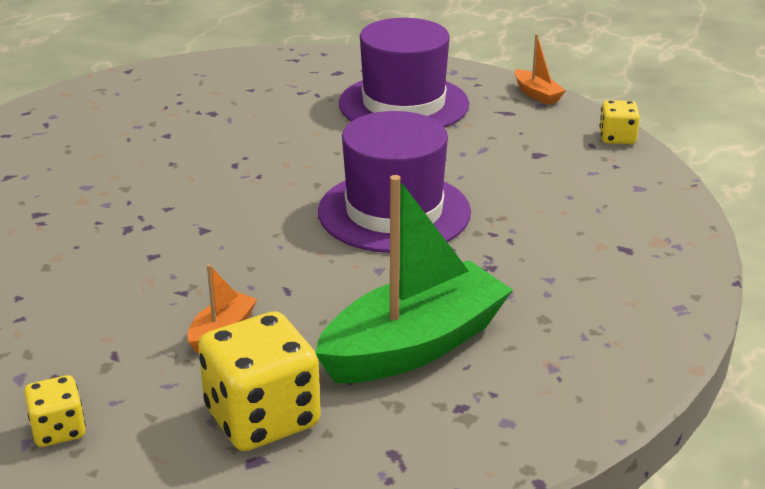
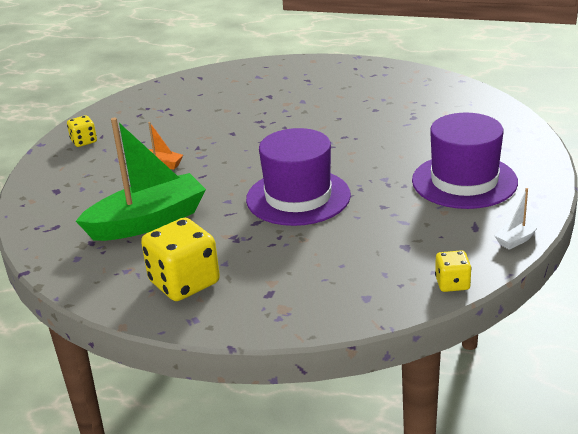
camera: 85 degrees right, 0 degrees up
(262, 418) = (87, 187): yellow dice -> yellow dice (184, 283)
(414, 345) = (148, 221): green boat -> green boat turned 75 degrees counterclockwise
(537, 94) = (518, 238): orange boat -> white boat

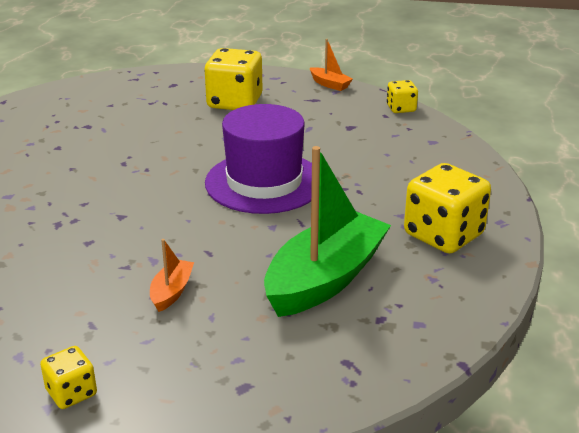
camera: 100 degrees left, 0 degrees up
(148, 221) = (325, 279): green boat -> green boat turned 75 degrees clockwise
(464, 181) = (235, 102): purple hat -> yellow dice
(518, 238) = (330, 84): white boat -> orange boat

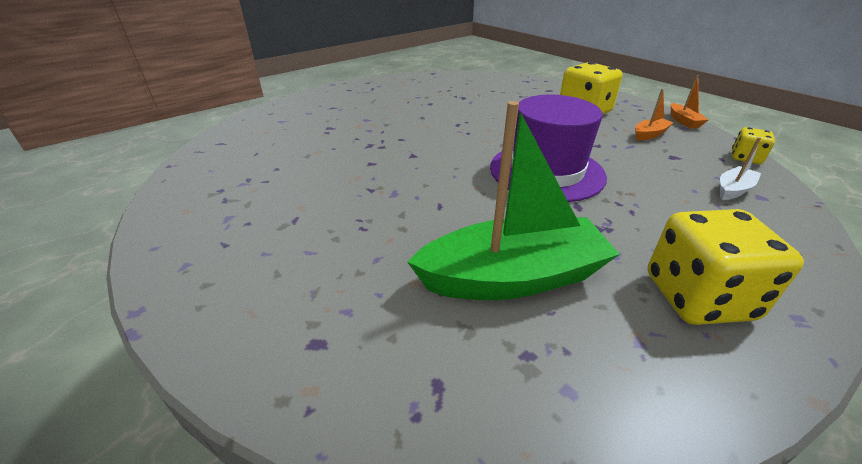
camera: 40 degrees right, 5 degrees up
(71, 393) = (211, 263): yellow dice -> none
(171, 292) = (375, 222): orange boat -> orange boat (649, 134)
(411, 143) = (733, 190): none -> white boat

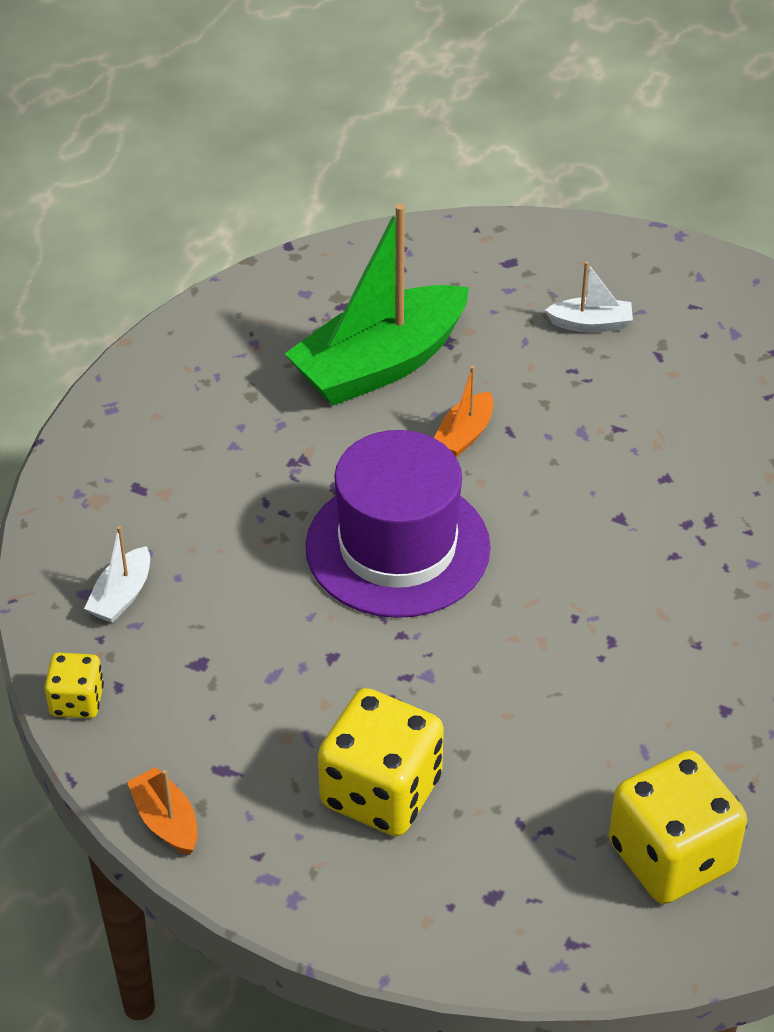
camera: 155 degrees right, 10 degrees up
(313, 255) = (591, 324): none -> white boat
(649, 134) = (239, 731): orange boat -> orange boat (464, 435)
(698, 297) = (199, 401): yellow dice -> yellow dice (671, 856)

